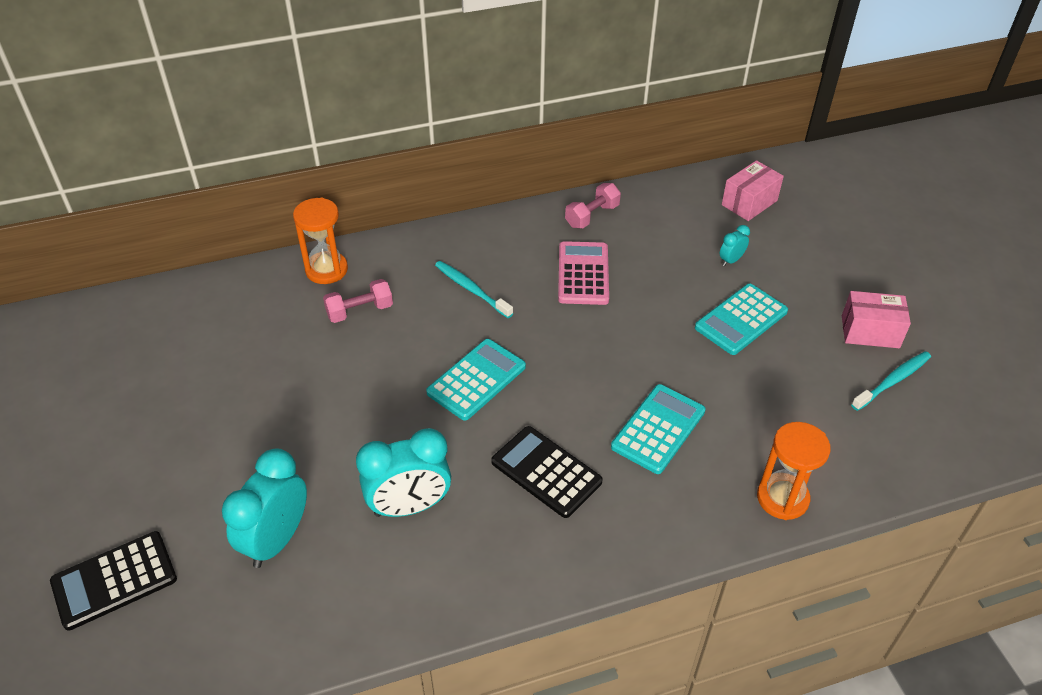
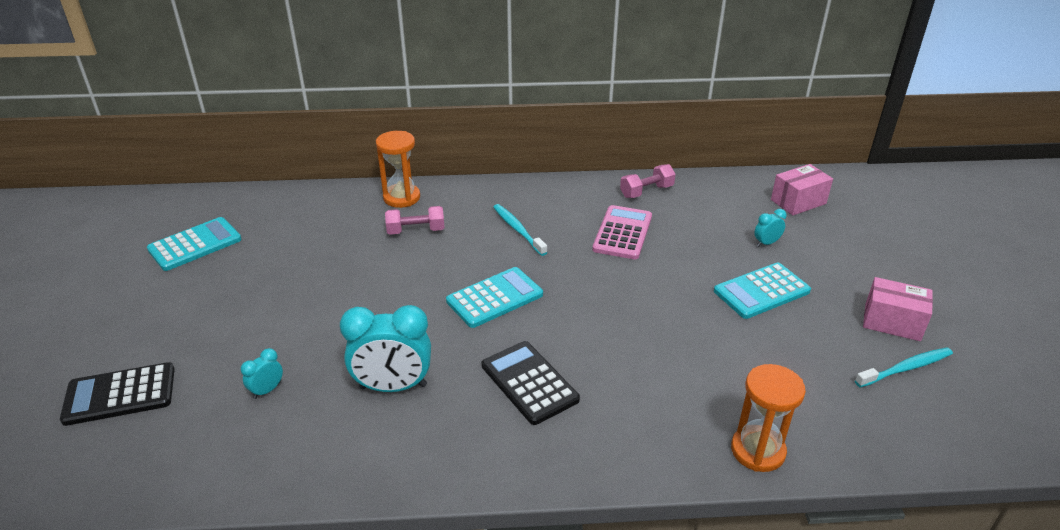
camera: 15 degrees right, 10 degrees down
(277, 540) = (267, 390): turquoise clock -> turquoise clock, size x0.46
(658, 429) = (650, 367): turquoise calculator -> turquoise calculator (195, 245)

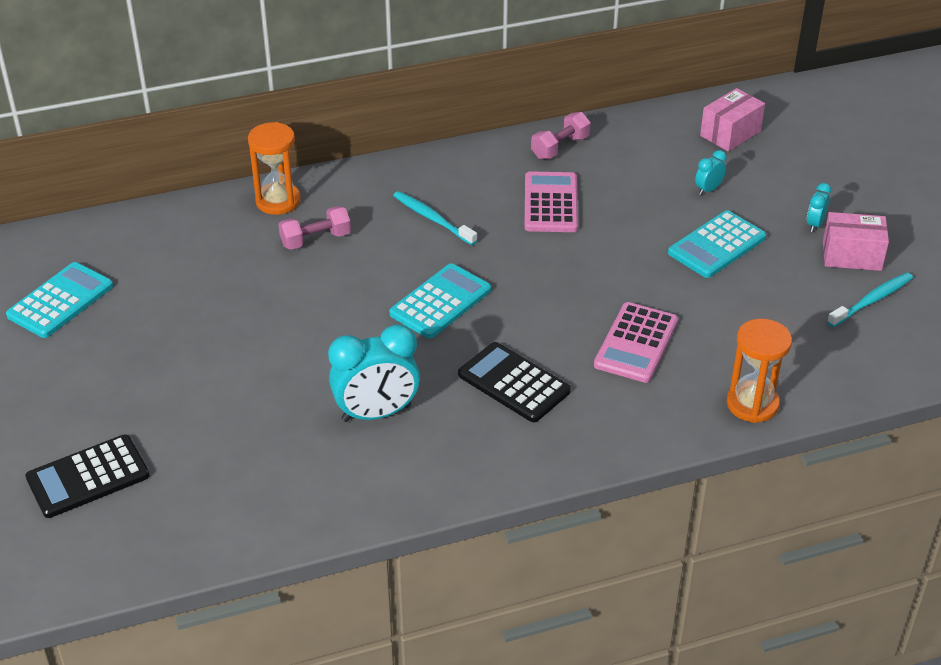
camera: 15 degrees left, 5 degrees up
(267, 390) = (245, 442): turquoise clock -> turquoise clock (815, 224)
(658, 367) = (636, 343): none -> pink calculator

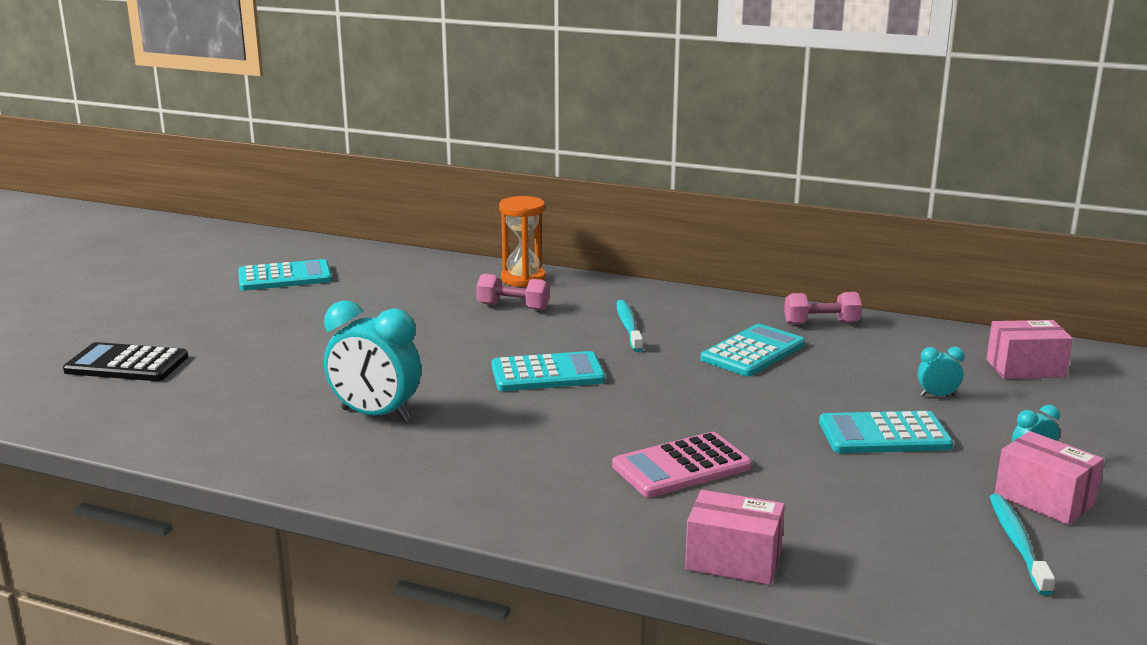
camera: 40 degrees right, 20 degrees down
(514, 383) = (520, 445): black calculator -> none
(551, 203) = (753, 352): pink calculator -> turquoise calculator
(752, 404) = (733, 560): orange hourglass -> pink box
(872, 300) = (1017, 543): turquoise toothbrush -> turquoise toothbrush turned 90 degrees counterclockwise

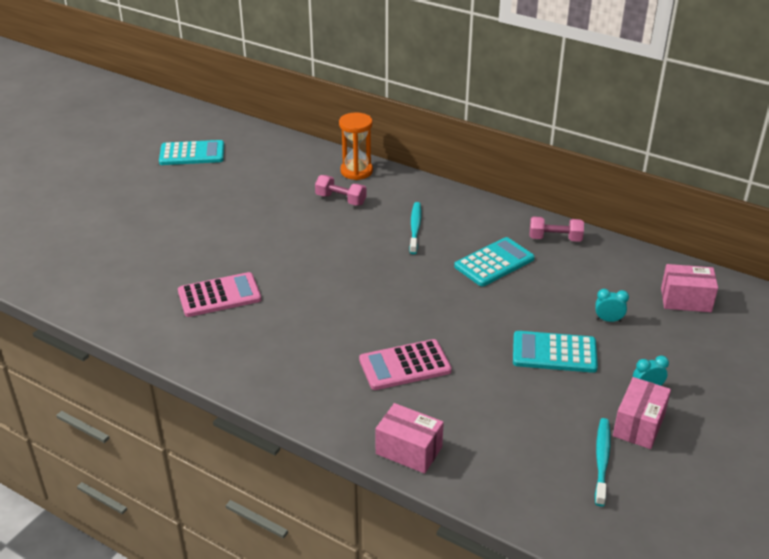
camera: 10 degrees right, 15 degrees up
(127, 364) = (71, 230): black calculator -> none
(375, 415) = (219, 296): turquoise clock -> pink calculator
(547, 374) = (344, 269): turquoise calculator -> none
(1044, 499) = (638, 425): pink box -> pink box turned 60 degrees clockwise

